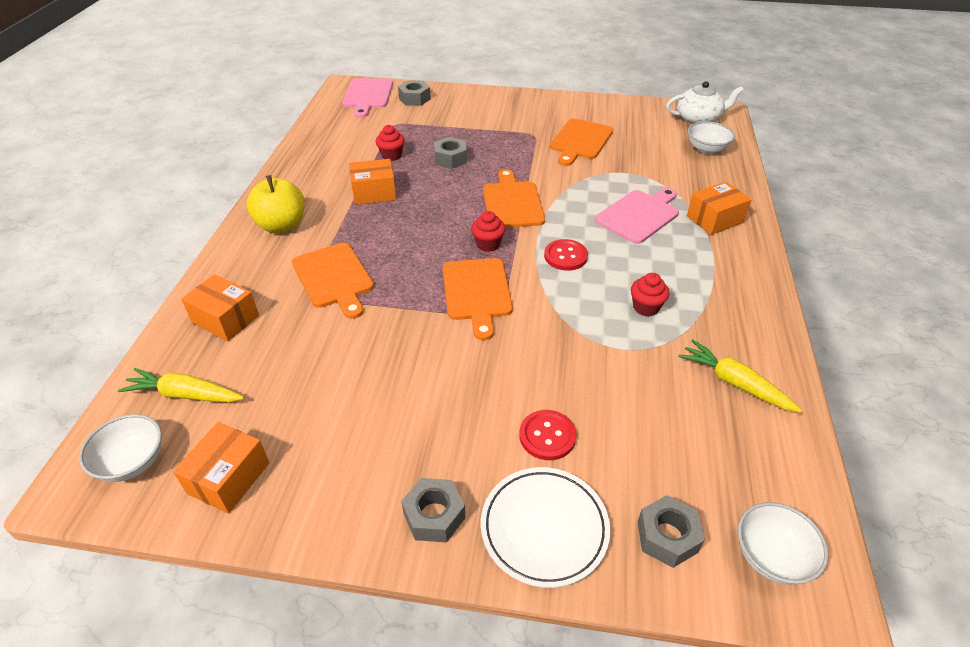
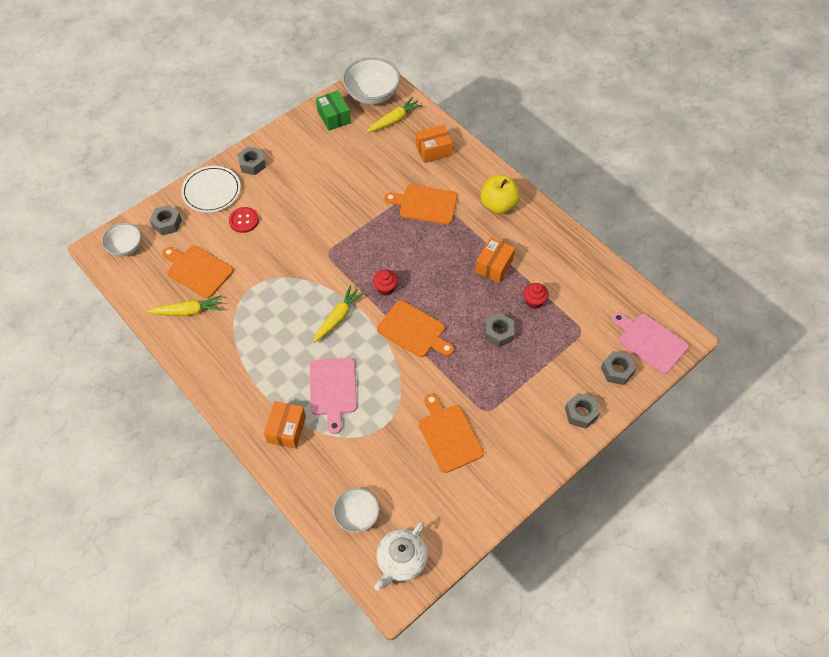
camera: 130 degrees right, 15 degrees up
(132, 462) = (372, 94): white bowl -> white bowl, size x1.65
(229, 478) = (334, 117): orange box -> green box
(474, 99) = (581, 413): none -> grey nut
(477, 292) = (352, 256): orange cutting board -> orange cutting board (197, 270)
(565, 256) = (338, 317): red button -> yellow carrot
(646, 307) = (264, 320): red cupcake -> none

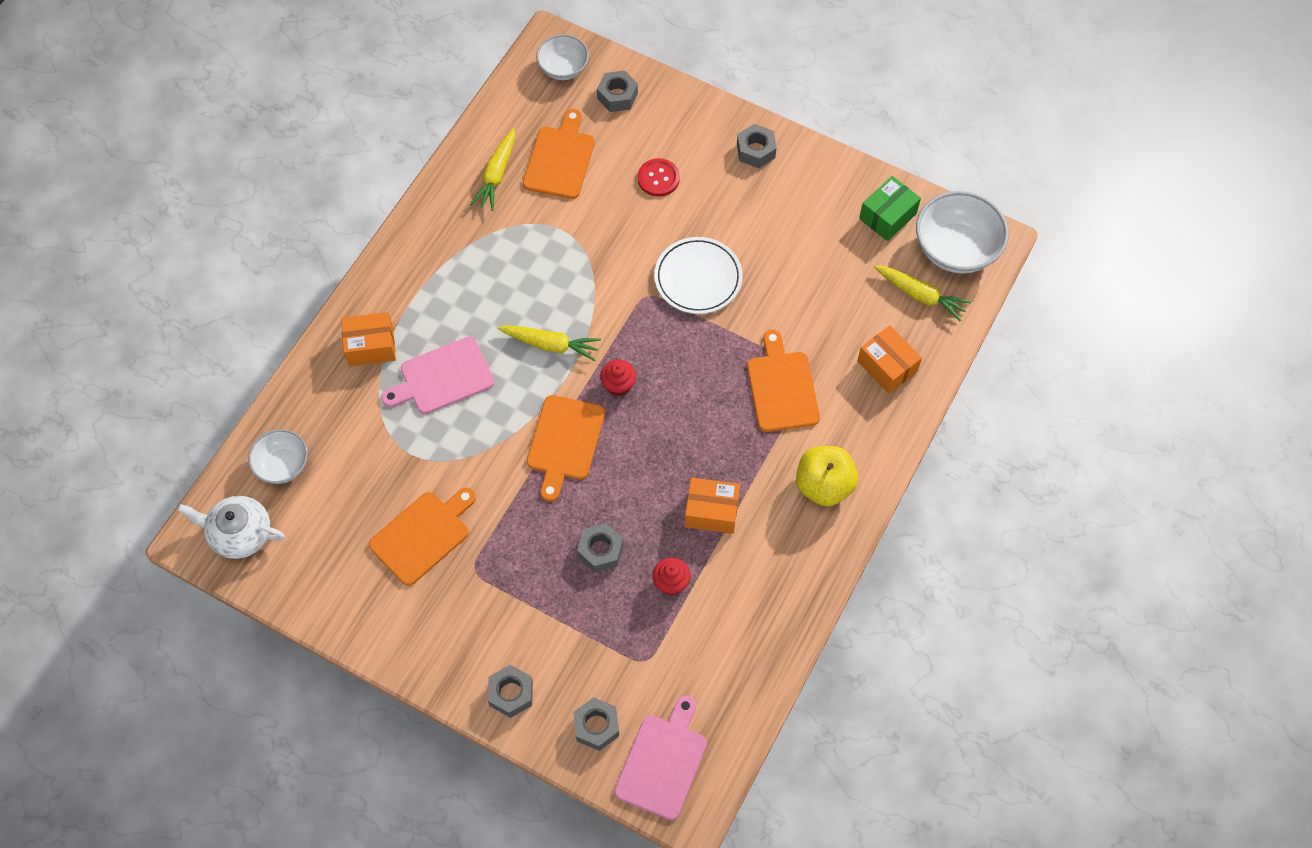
camera: 70 degrees right, 5 degrees up
(188, 311) = (496, 175): yellow carrot -> yellow carrot turned 45 degrees clockwise
(211, 191) = (689, 123): white plate -> white plate (698, 278)

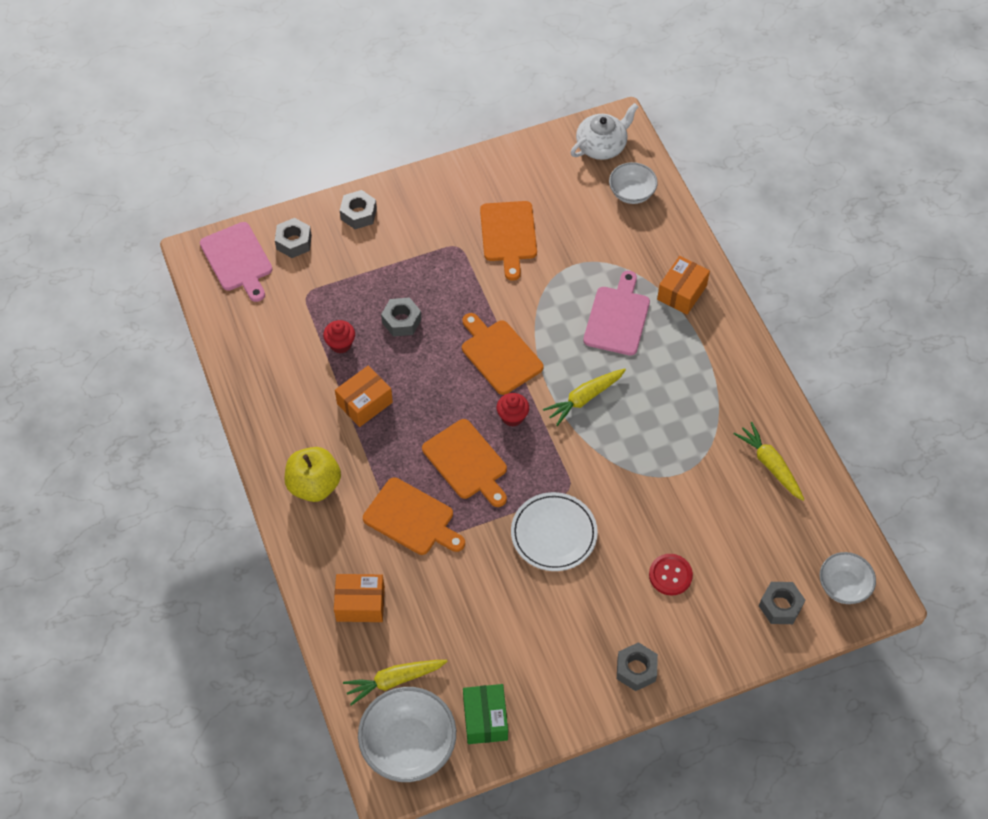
camera: 130 degrees right, 5 degrees down
(560, 159) = (748, 519): orange cutting board -> orange cutting board (467, 462)

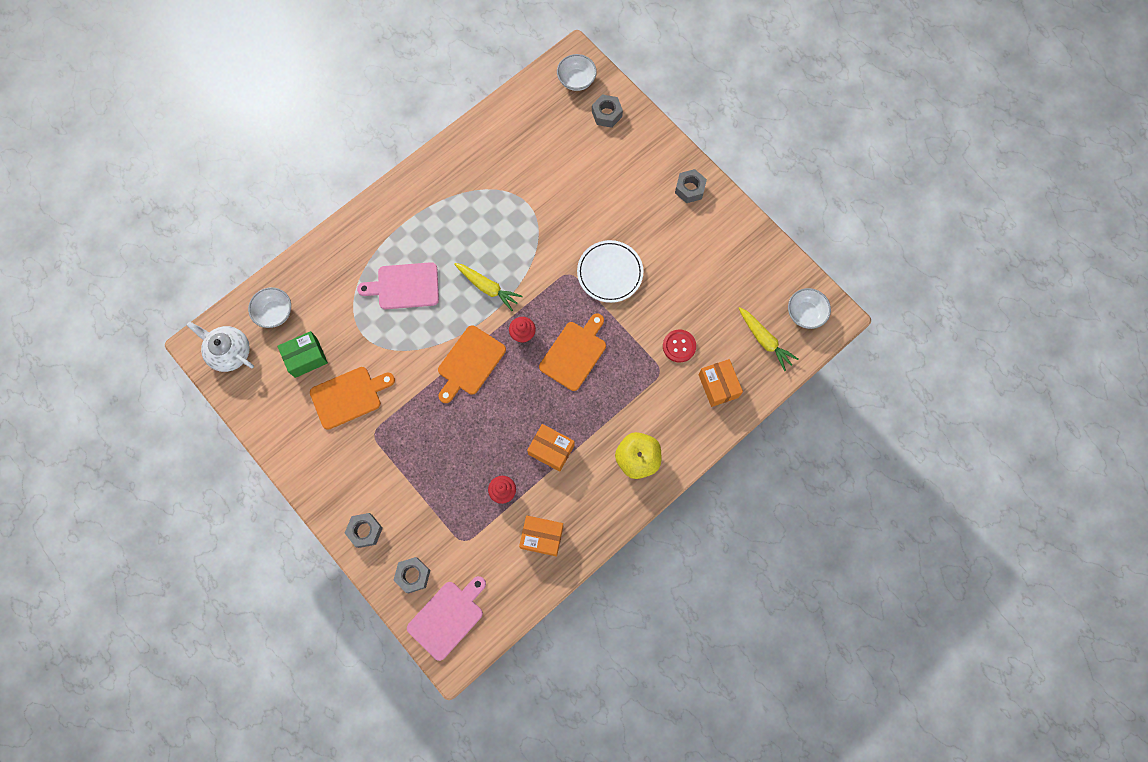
camera: 110 degrees left, 15 degrees up
(401, 321) = (464, 451): grey nut -> none
(408, 745) = (805, 313): white bowl -> white bowl, size x0.61
(412, 519) = (637, 375): orange cutting board -> none
(485, 719) = (765, 271): green box -> green box (306, 357)
(670, 575) = (611, 187): red button -> red button (679, 346)
(681, 292) = (365, 246): orange box -> orange box (542, 537)
(770, 465) = (498, 147): yellow carrot -> none

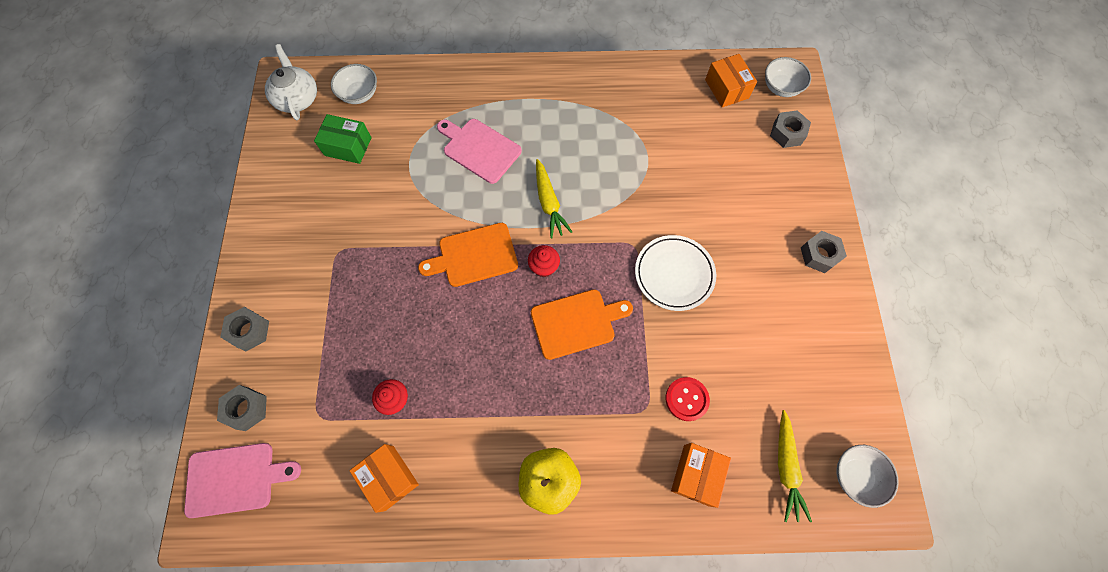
camera: 40 degrees right, 5 degrees down
(349, 396) = (349, 204): orange cutting board -> none
(551, 450) = (474, 397): orange box -> orange box (726, 89)

